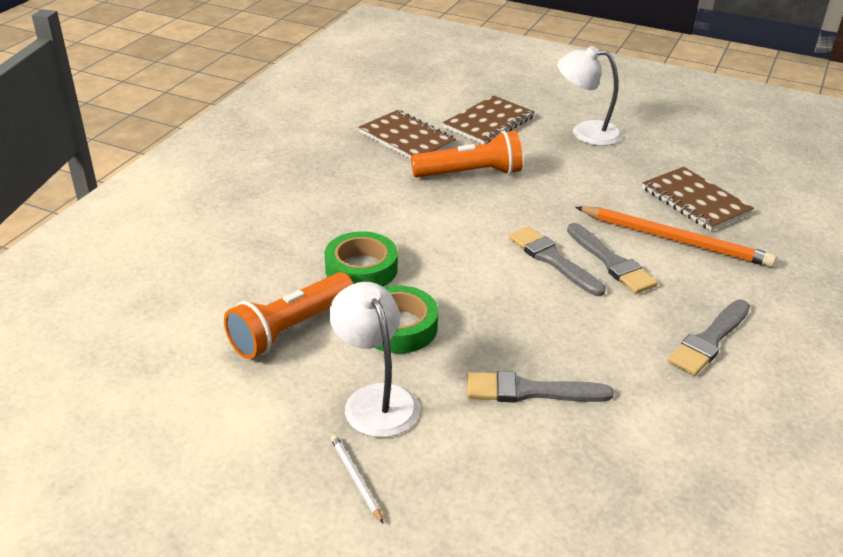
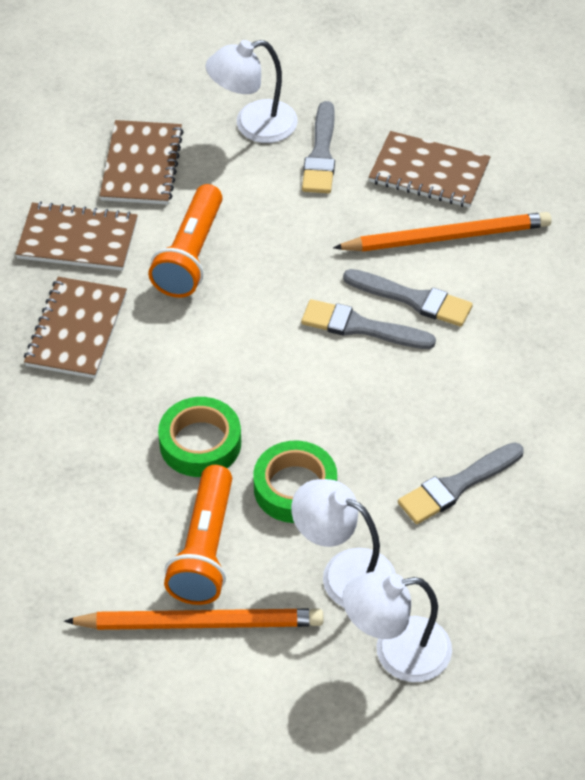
camera: 35 degrees left, 15 degrees up
(233, 371) = (200, 623): none -> orange pencil
(353, 177) = (76, 330): none -> brown notebook
(355, 479) = (396, 652): white pencil -> white lamp
(470, 174) = (190, 255): orange flashlight -> orange flashlight turned 150 degrees clockwise
(709, 340) = (554, 343): grey brush -> grey brush (321, 153)

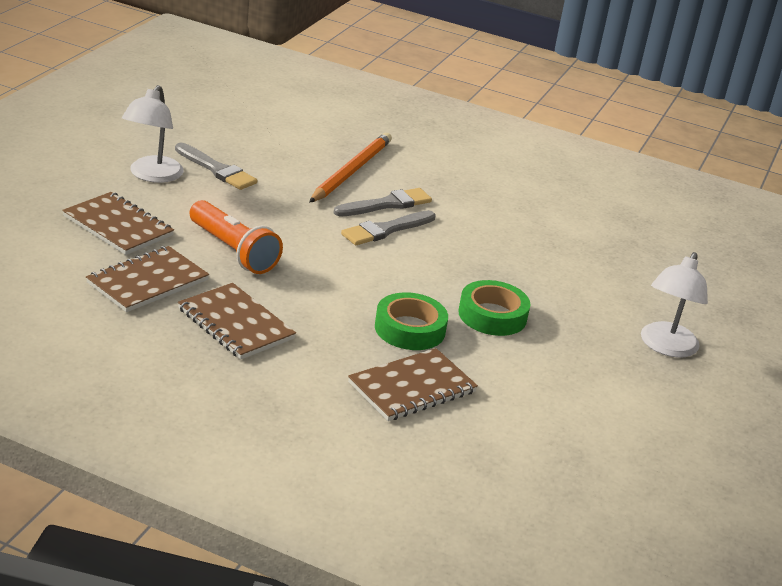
camera: 60 degrees left, 20 degrees down
(200, 623) = (569, 405): orange pencil -> none
(204, 549) = (506, 372): orange flashlight -> none
(344, 573) = (583, 333): white lamp -> none
(429, 172) = (289, 150): brown notebook -> brown notebook (412, 387)
(457, 485) = (555, 264): grey brush -> none

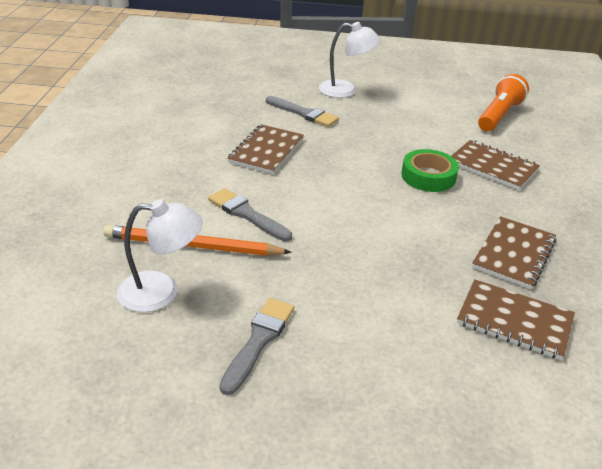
camera: 105 degrees left, 5 degrees up
(118, 226) = (445, 378): brown notebook -> brown notebook (266, 151)
(152, 175) = (314, 391): white lamp -> white lamp (161, 291)
(233, 251) = (412, 283): orange flashlight -> orange flashlight (499, 115)
(386, 230) = (294, 207): grey brush -> grey brush (303, 113)
(492, 315) = (374, 147): green tape -> none

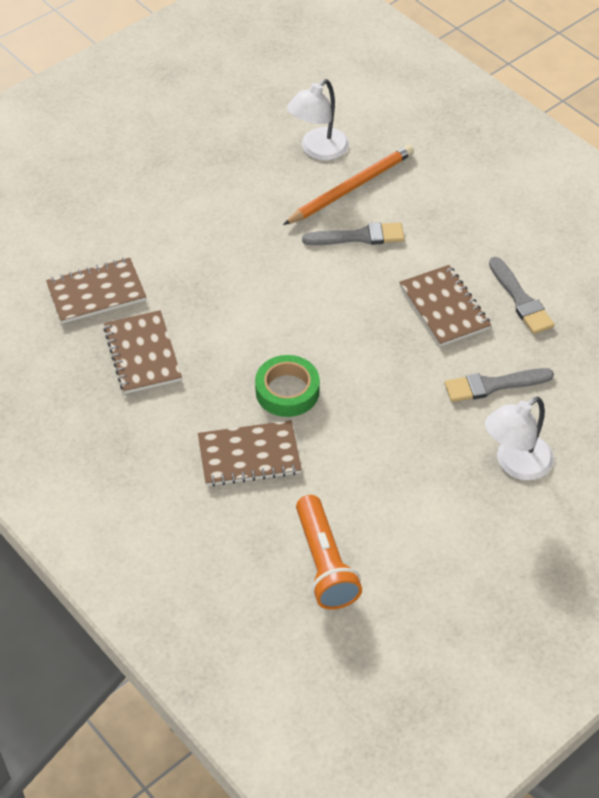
camera: 135 degrees right, 15 degrees up
(258, 341) = (226, 167): grey brush -> grey brush (520, 299)

